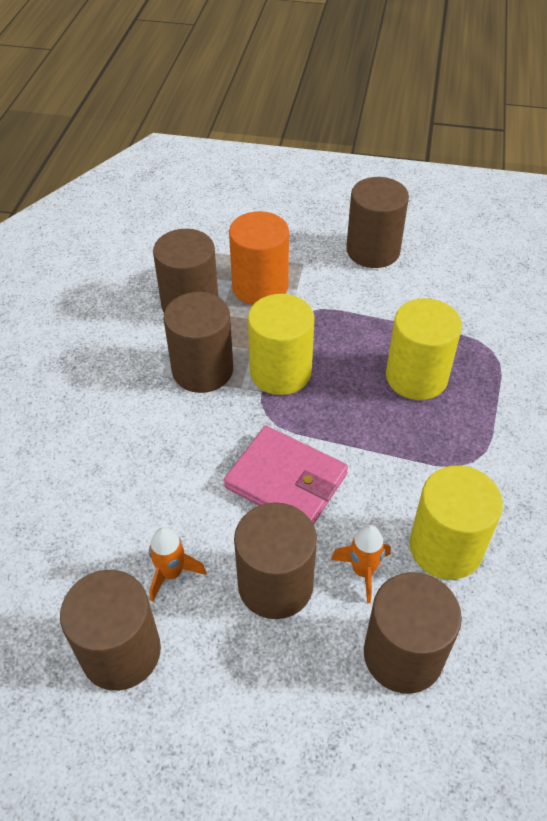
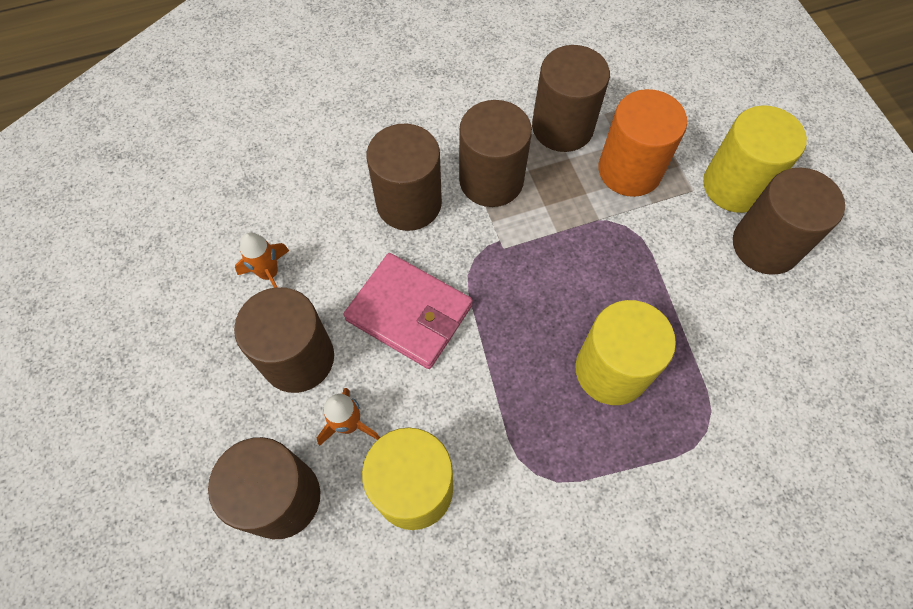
camera: 60 degrees right, 15 degrees up
(121, 652) = (185, 278): brown cylinder -> brown cylinder (409, 203)
(280, 372) = (532, 244): yellow cylinder -> yellow cylinder (734, 186)
(286, 481) = (409, 313): pink wallet -> pink wallet turned 60 degrees counterclockwise

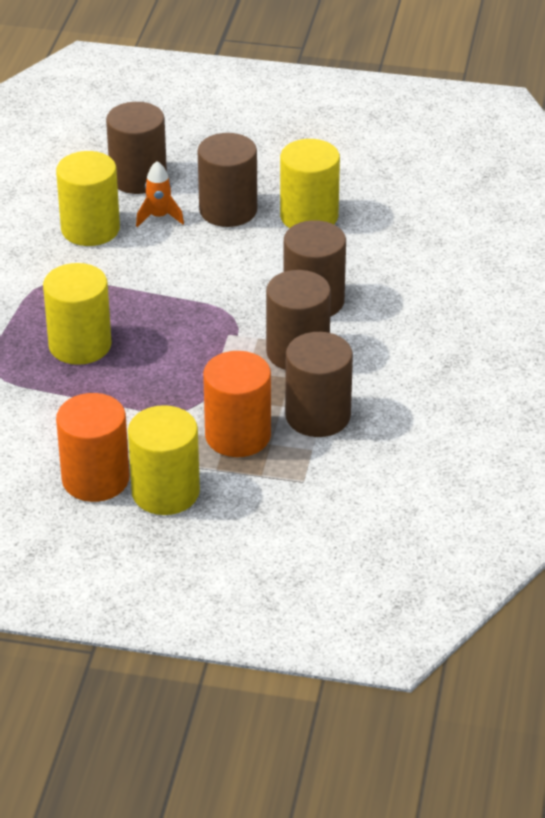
camera: 120 degrees right, 25 degrees down
(269, 274) = (309, 216): orange rocket -> yellow cylinder
(409, 313) = (216, 269): pink wallet -> none
(765, 245) = (95, 479): brown cylinder -> orange cylinder

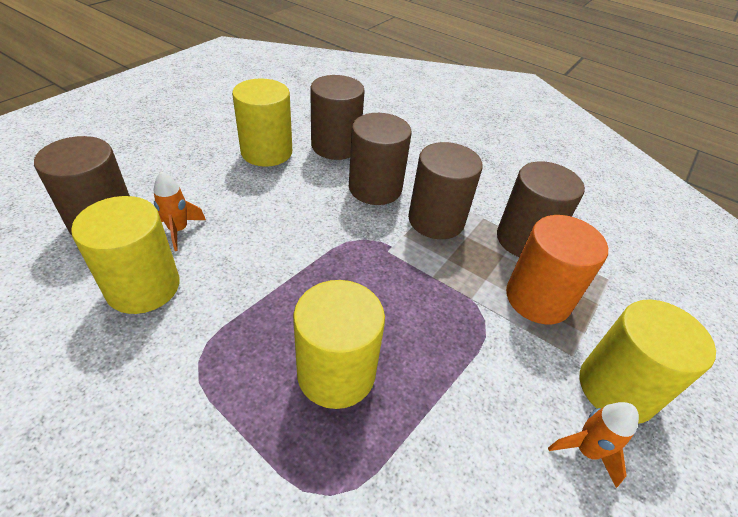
camera: 70 degrees left, 5 degrees up
(95, 479) = (586, 450): orange cylinder -> orange rocket
(228, 210) = (214, 187): brown cylinder -> brown cylinder (335, 146)

